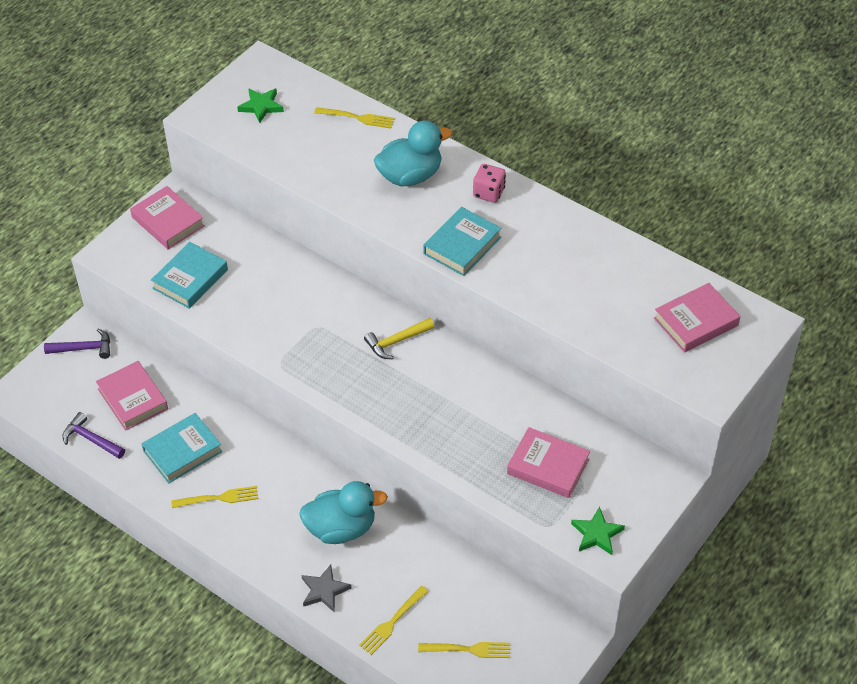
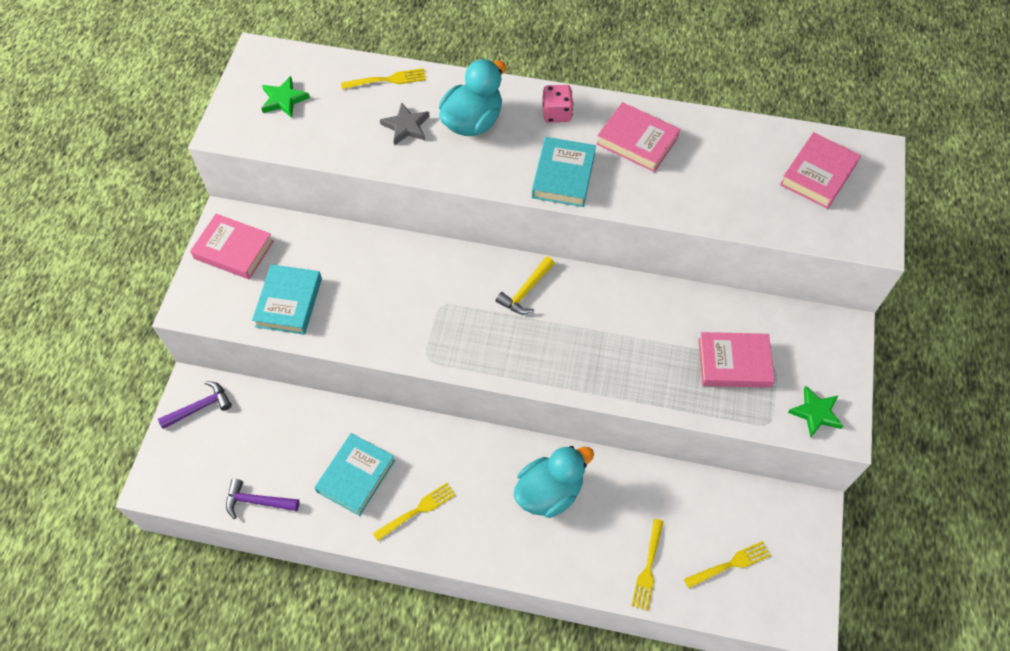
camera: 25 degrees left, 10 degrees up
(133, 399) = (277, 441): pink book -> pink book (637, 141)
(324, 590) = (568, 563): grey star -> grey star (406, 126)

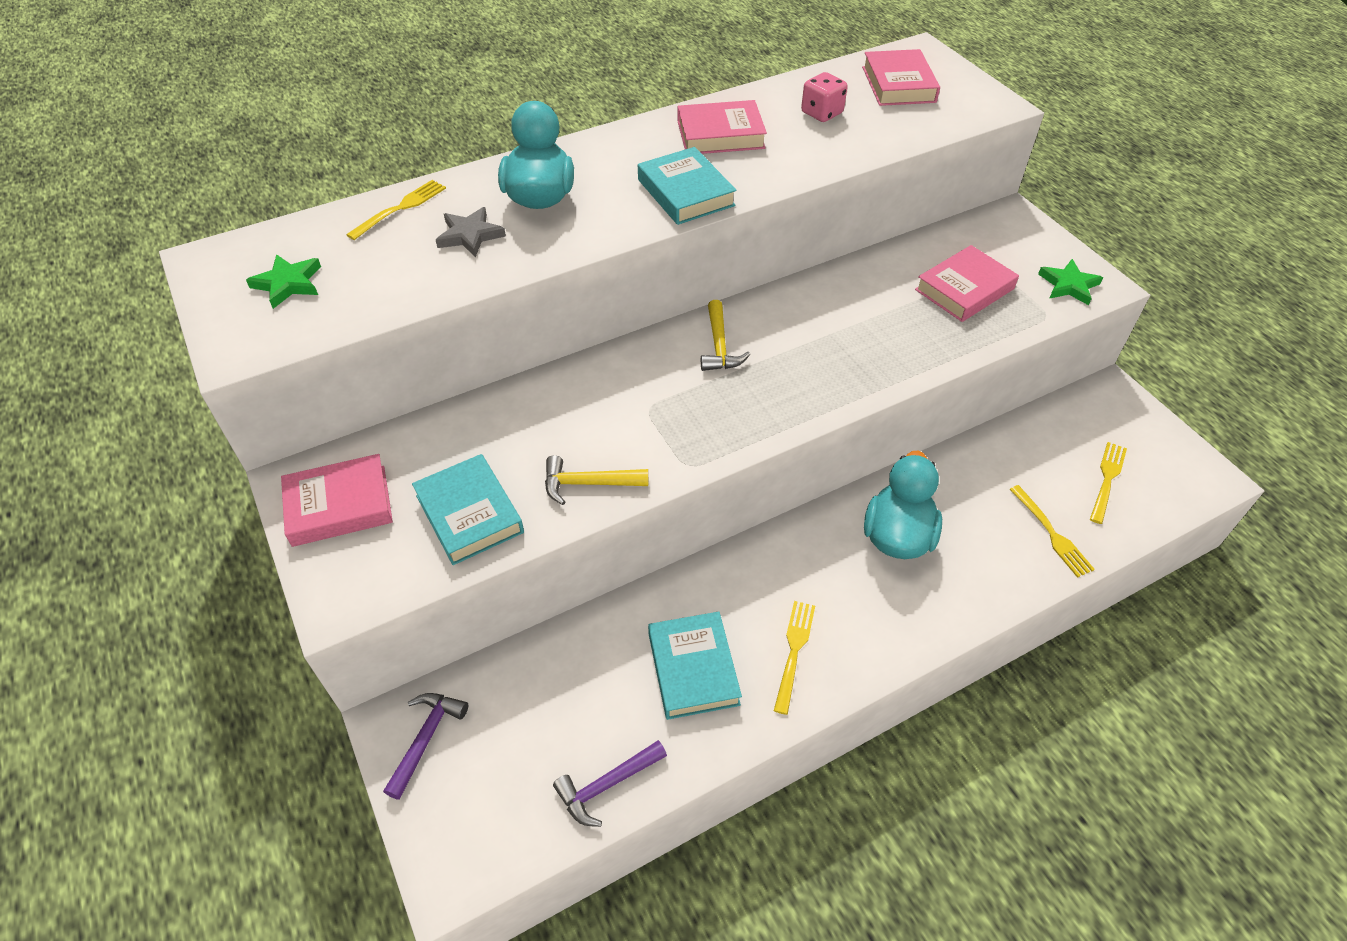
camera: 40 degrees left, 10 degrees down
(363, 329) = (588, 483): none -> yellow hammer
(556, 113) = (618, 150): pink dice -> pink dice (821, 113)

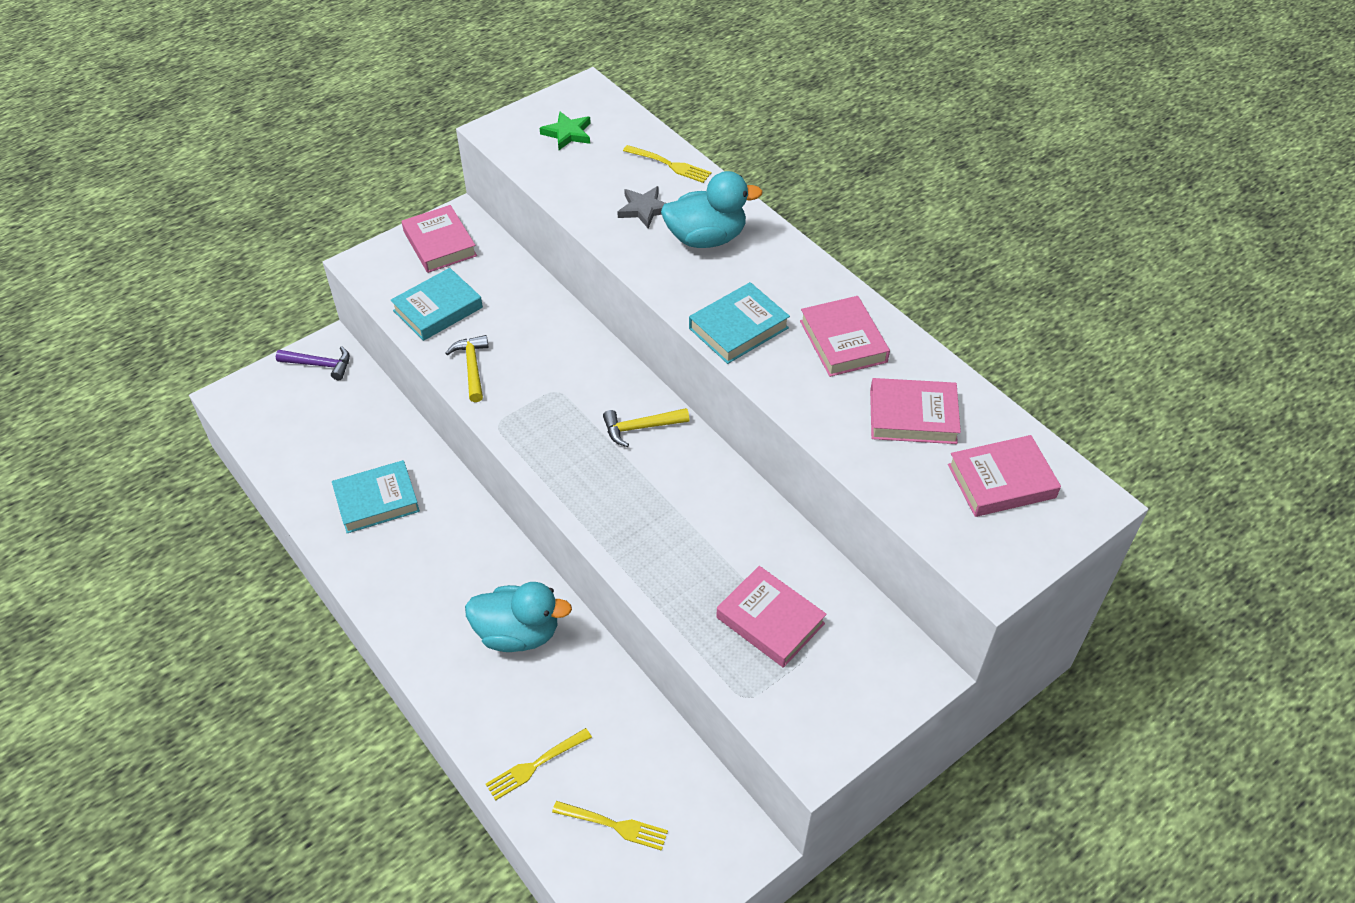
camera: 80 degrees right, 0 degrees up
(606, 785) = (285, 464): purple hammer -> none
(794, 651) = (394, 564): yellow fork -> none
(821, 113) = (913, 416): pink dice -> pink book
(1069, 285) = (804, 723): green star -> none

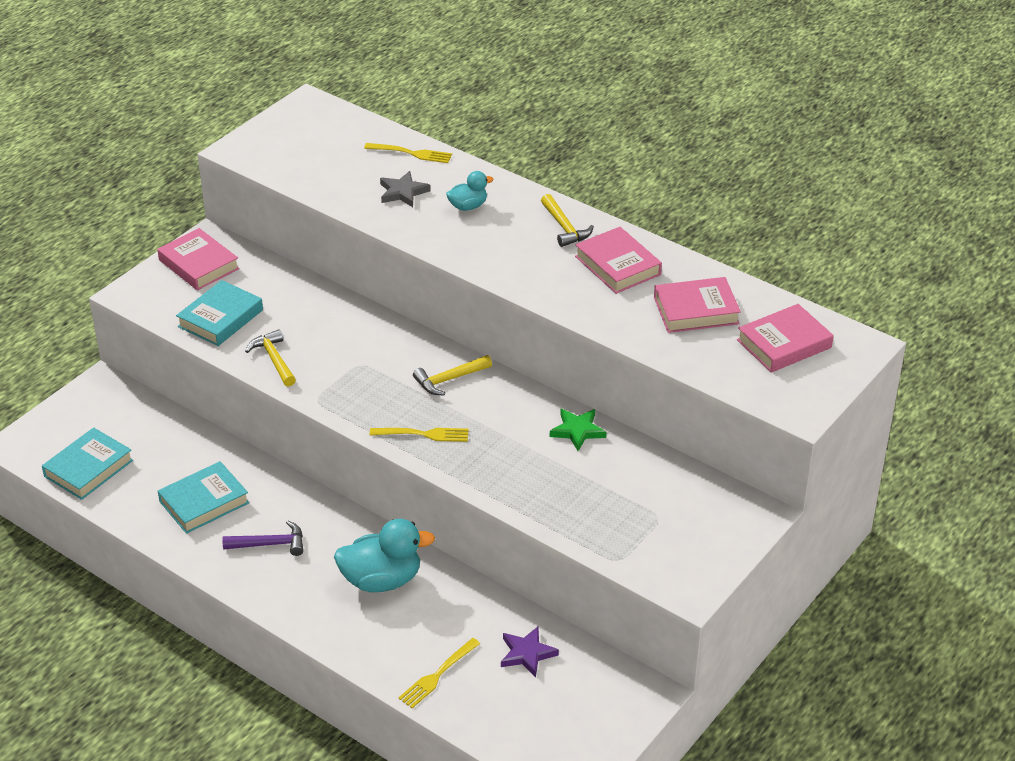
camera: 15 degrees left, 10 degrees down
(320, 365) = (98, 401): purple hammer -> purple hammer (270, 544)
(568, 133) = (306, 142): green star -> green star (577, 431)
(614, 825) = (524, 704): yellow fork -> yellow fork (423, 434)
(637, 762) = (527, 654): none -> purple star
(706, 238) = (468, 206): turquoise duck -> turquoise duck, size x0.55
(738, 328) = (524, 270): turquoise book -> turquoise book (88, 468)
(770, 620) = (618, 501): pink book -> none
(800, 283) = (564, 227): none -> yellow hammer

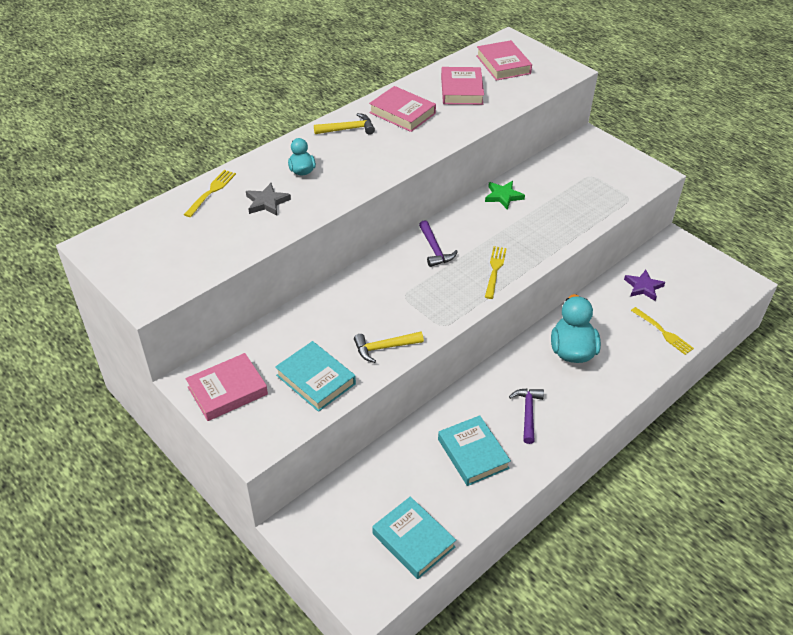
camera: 80 degrees left, 5 degrees up
(449, 380) = (435, 250): yellow hammer -> purple hammer
(617, 265) = (402, 113): pink book -> pink book turned 60 degrees clockwise

